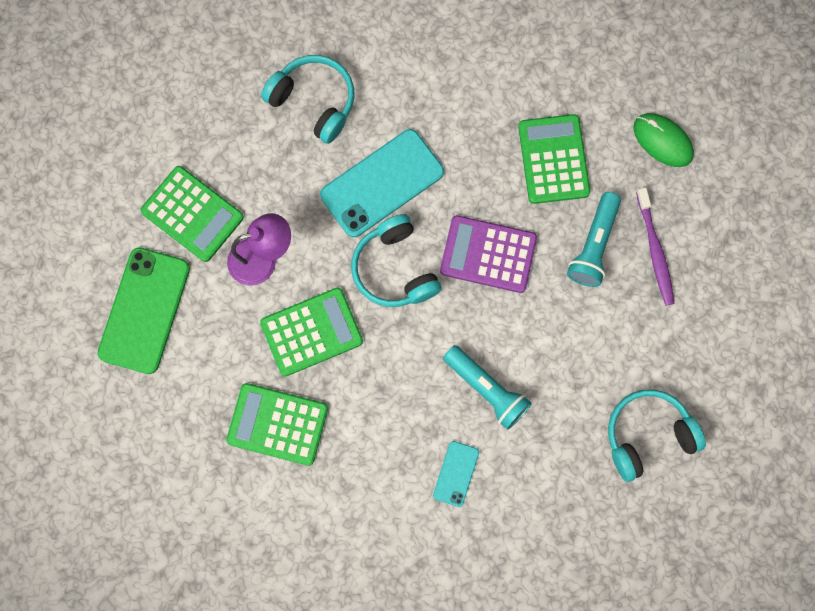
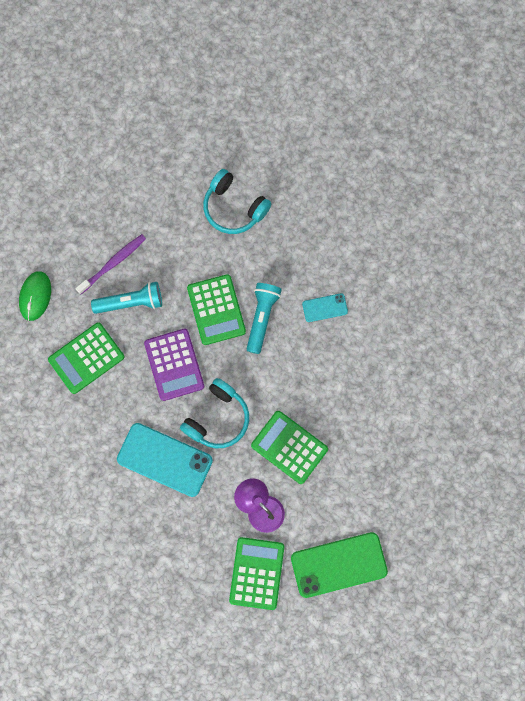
camera: 120 degrees left, 0 degrees up
(277, 424) = (360, 434): green calculator -> green calculator (216, 310)
(313, 101) = (133, 539): turquoise headphones -> none

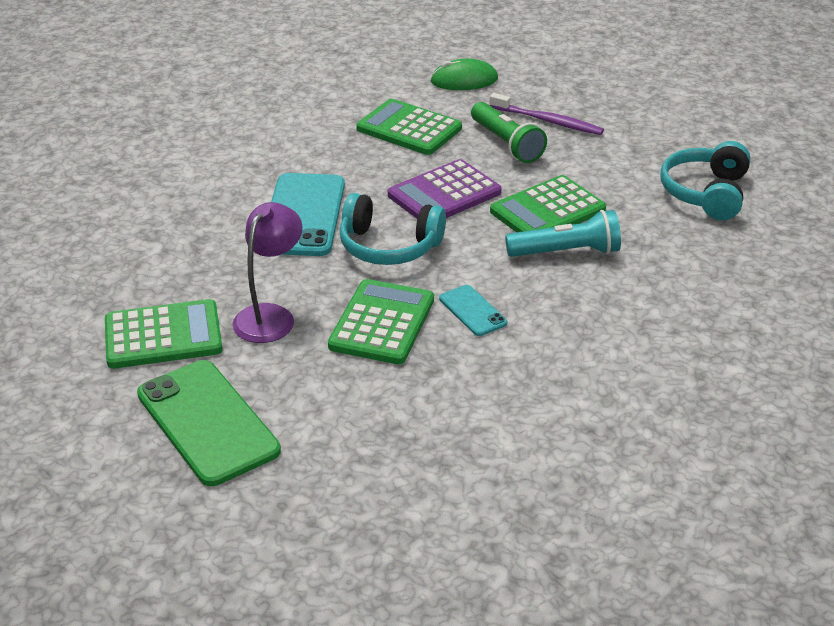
camera: 70 degrees right, 40 degrees down
(131, 302) = (506, 144): turquoise flashlight -> green flashlight
(325, 308) = (628, 308): turquoise phone -> turquoise phone (472, 311)

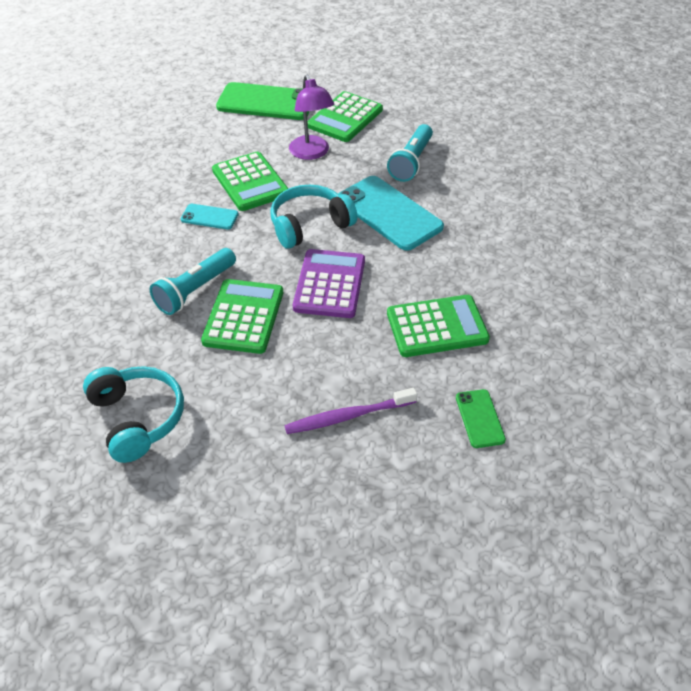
camera: 135 degrees right, 10 degrees up
(197, 245) = (411, 162): none -> turquoise flashlight
(464, 80) = (480, 418): green mouse -> green phone
(506, 144) = (348, 363): green flashlight -> none

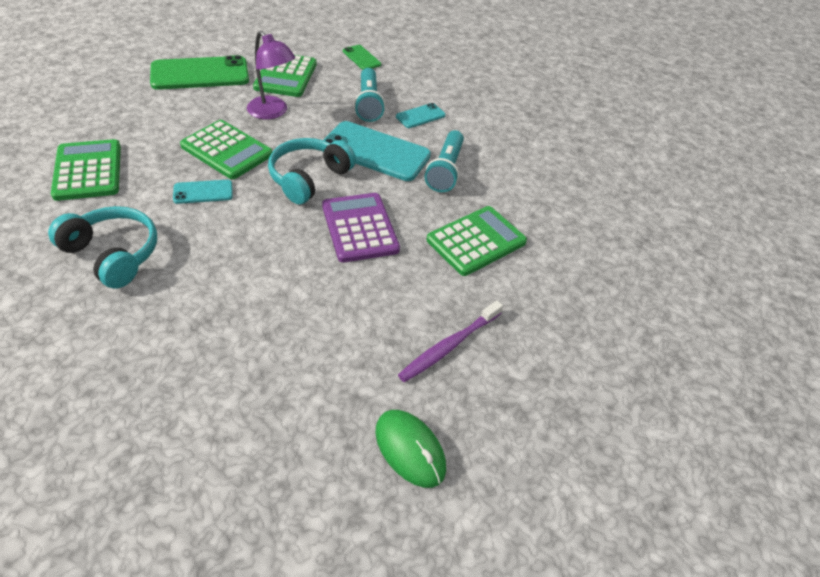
camera: 30 degrees left, 0 degrees up
(137, 419) = (239, 419): turquoise headphones -> turquoise headphones (113, 254)
(195, 290) = (229, 268): turquoise flashlight -> turquoise flashlight (445, 170)
(244, 317) = (294, 280): green calculator -> green calculator (88, 171)
(259, 491) = (410, 449): none -> green mouse
(458, 185) = (420, 116): none -> turquoise phone
(480, 418) = (559, 311): green phone -> green phone (361, 58)

